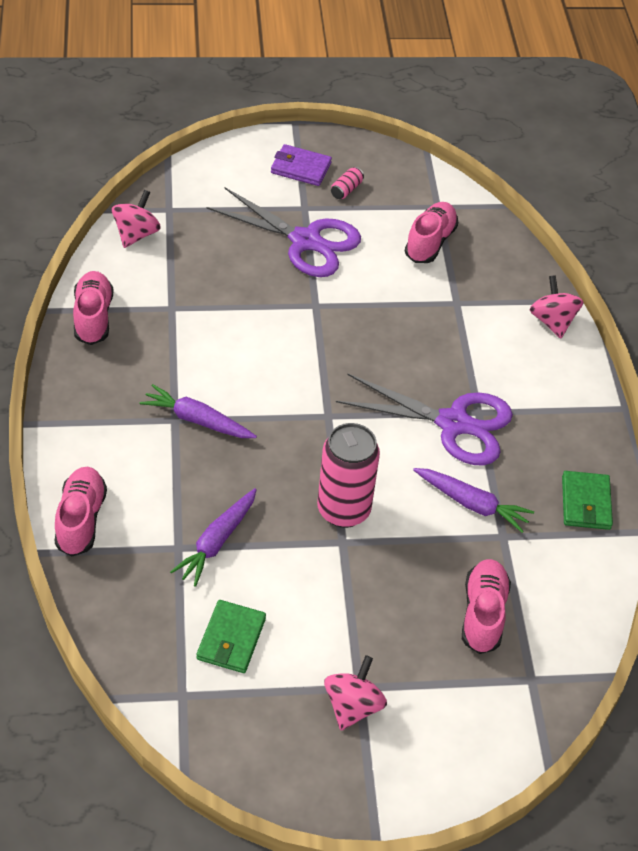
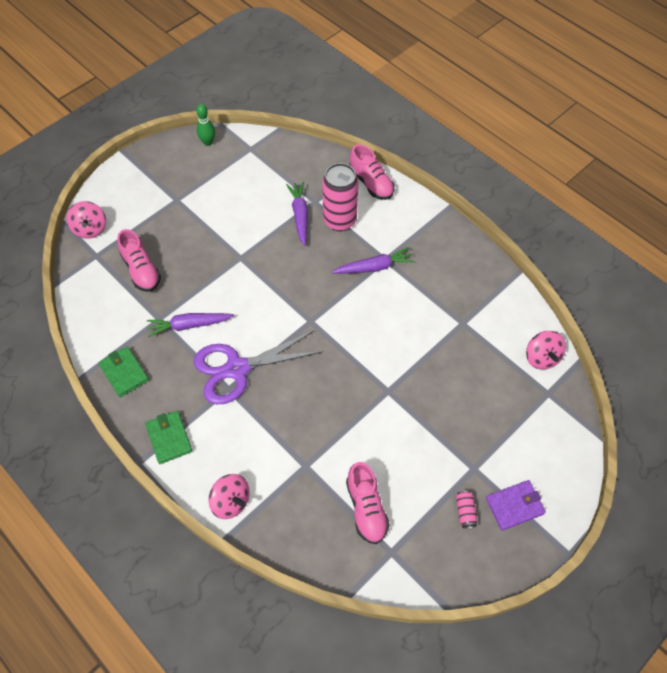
camera: 145 degrees right, 10 degrees up
(93, 317) = (493, 284): pink shoe -> none
(231, 639) = (251, 181): green wallet -> green wallet (169, 438)
(233, 755) = (208, 142): none -> green bowling pin
(305, 241) = (444, 438): purple scissors -> none
(343, 510) = (254, 273): pink can -> pink can (339, 220)
(353, 706) = (173, 190): pink spinning top -> pink spinning top (90, 229)

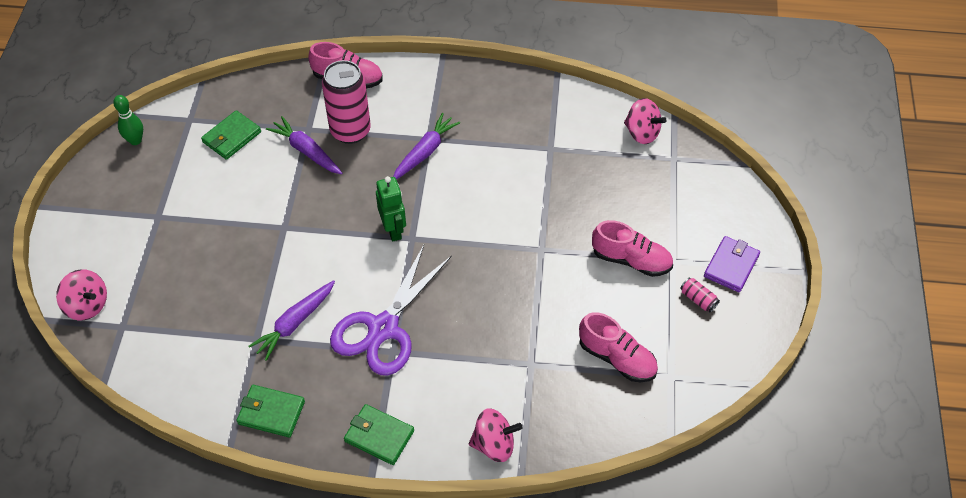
camera: 40 degrees left, 5 degrees down
(141, 270) = (189, 307): pink shoe -> pink shoe (631, 260)
(264, 176) = (232, 137): none -> green wallet
(304, 307) = (393, 229): none -> green robot

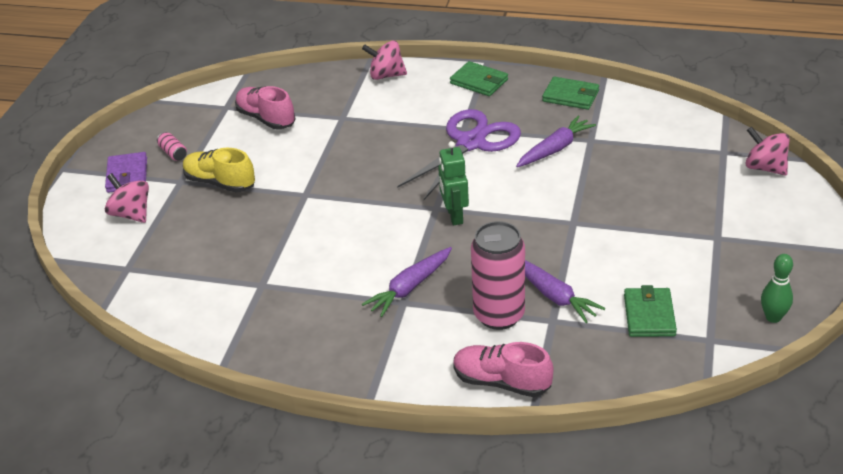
camera: 170 degrees left, 15 degrees down
(232, 137) = (649, 315): green wallet -> green wallet turned 45 degrees counterclockwise
(631, 260) = (220, 183): pink shoe -> yellow shoe
(642, 133) = (148, 296): pink spinning top -> pink spinning top (131, 214)
(731, 266) = (127, 175): purple wallet -> purple wallet turned 45 degrees counterclockwise

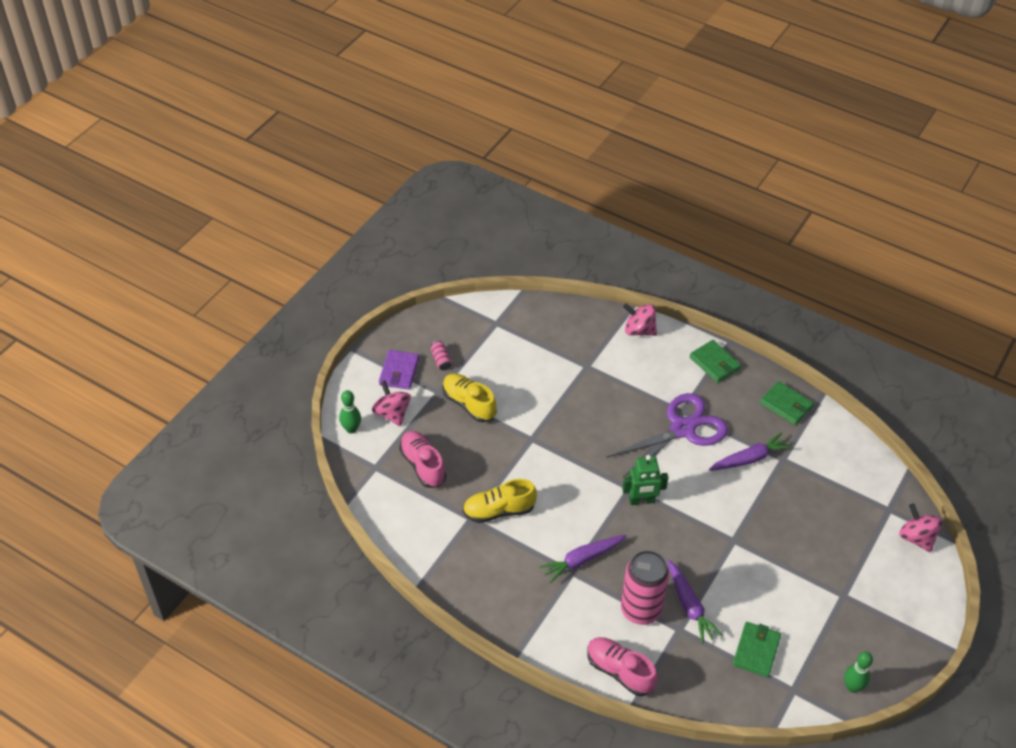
camera: 15 degrees right, 10 degrees up
(85, 241) = (351, 429): none -> green bowling pin
(266, 119) = (525, 347): pink shoe -> pink shoe (423, 465)
(292, 269) = (499, 511): none -> yellow shoe
(454, 215) = (642, 501): green robot -> green robot turned 105 degrees counterclockwise

